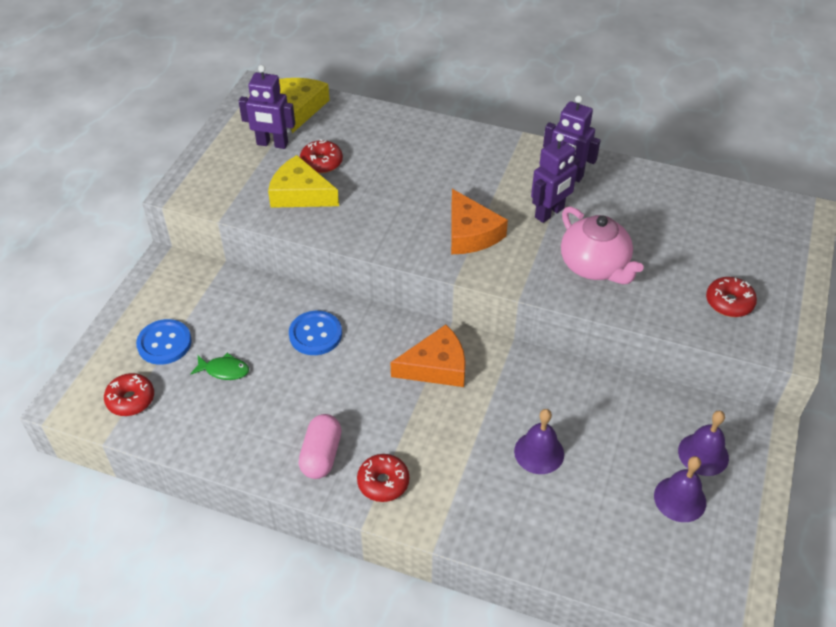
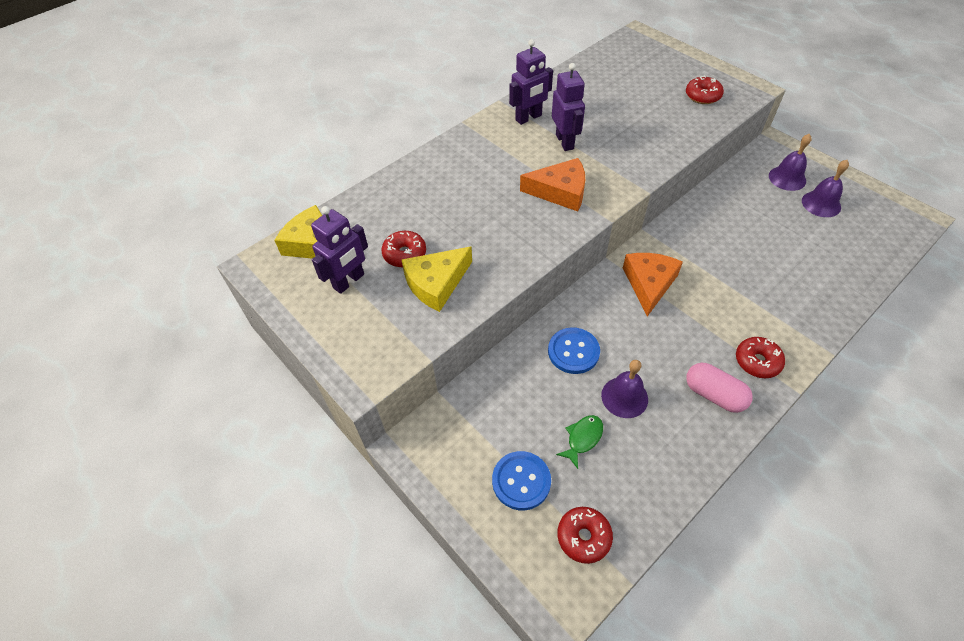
camera: 60 degrees left, 5 degrees up
(539, 452) = (758, 257): purple bell -> purple bell (624, 397)
(595, 266) = (635, 141): pink teapot -> none

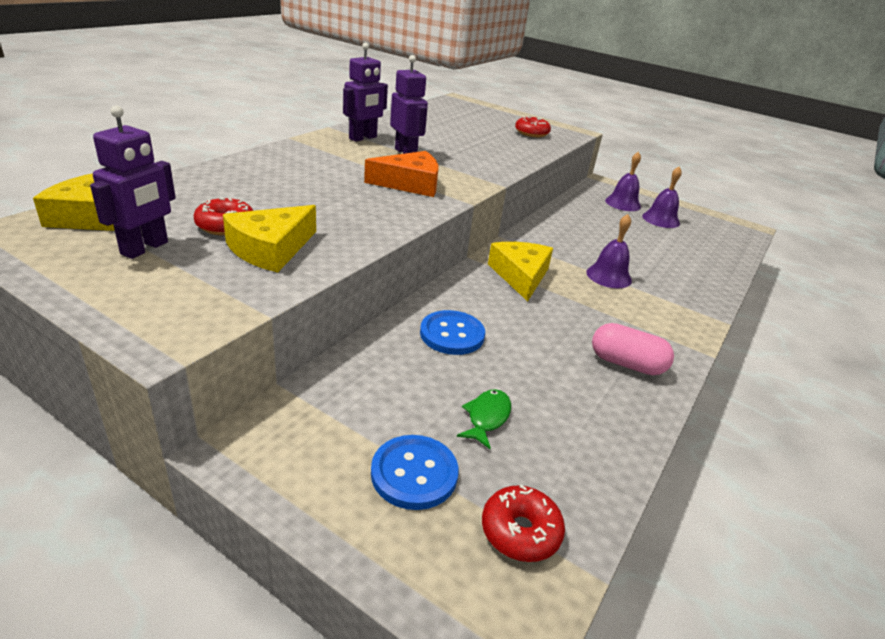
camera: 20 degrees left, 20 degrees down
(624, 397) = (526, 372): purple bell -> purple bell (608, 276)
(649, 284) = (520, 275): orange cheese -> yellow cheese
(757, 361) = (658, 333): red donut -> none

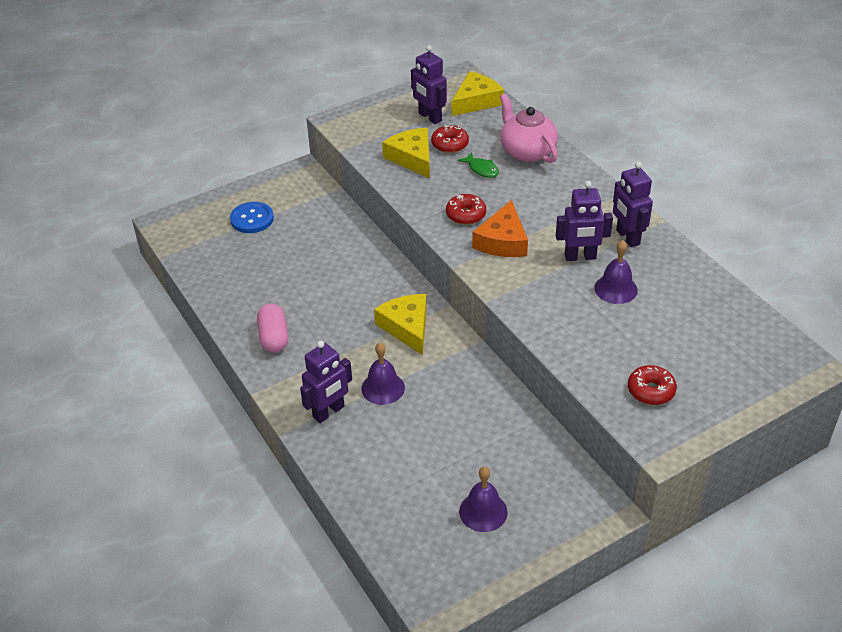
camera: 120 degrees right, 10 degrees up
(230, 180) = (527, 151): none -> pink teapot
(452, 334) = (349, 263): blue button -> none
(487, 417) = (270, 254): green fish -> green fish (481, 169)
(520, 275) = (407, 327): yellow cheese -> yellow cheese turned 135 degrees counterclockwise
(520, 531) = (199, 241): red donut -> red donut (466, 215)
(623, 203) = (536, 495): purple bell -> purple bell (615, 289)
(626, 363) = (274, 337): pink capsule -> pink capsule turned 60 degrees counterclockwise
(670, 300) = (329, 412): none -> purple robot

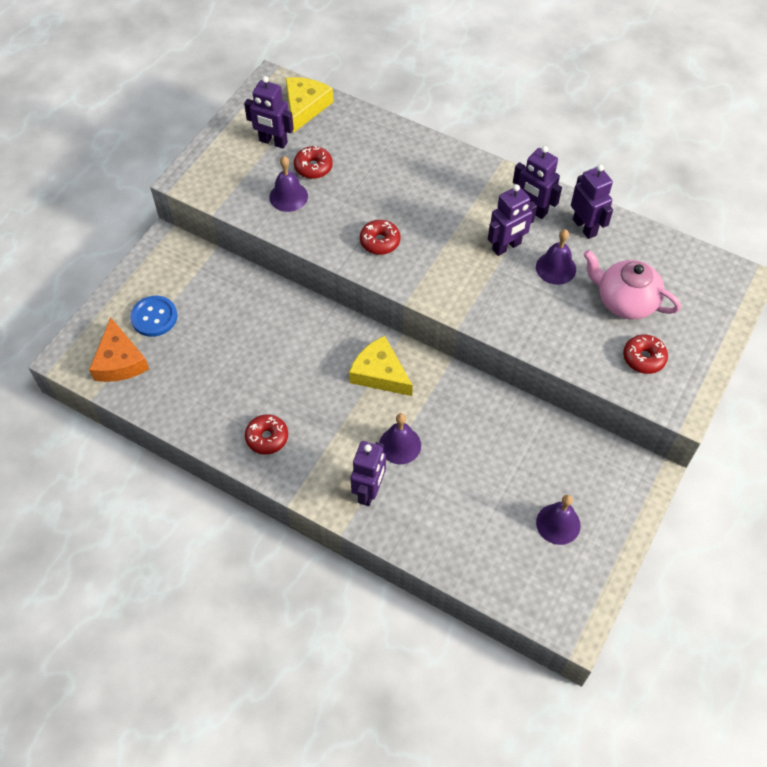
camera: 30 degrees left, 15 degrees up
(274, 337) = (267, 438): pink capsule -> red donut
(412, 158) = (288, 196): yellow cheese -> purple bell
(481, 169) = (361, 184): green fish -> none
(502, 241) = (430, 257): orange cheese -> orange cheese (119, 361)
(527, 151) = (389, 148): pink teapot -> pink teapot (625, 301)
(669, 267) = (585, 227): none -> purple robot

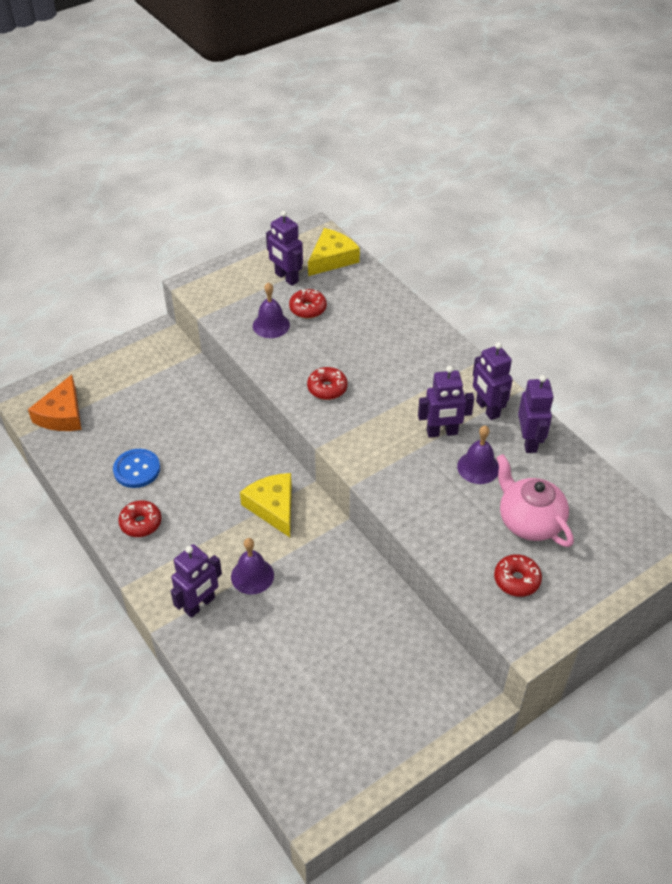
camera: 25 degrees right, 10 degrees down
(154, 317) = (112, 390): blue button -> blue button (137, 469)
(558, 524) = (357, 708): purple bell -> none

